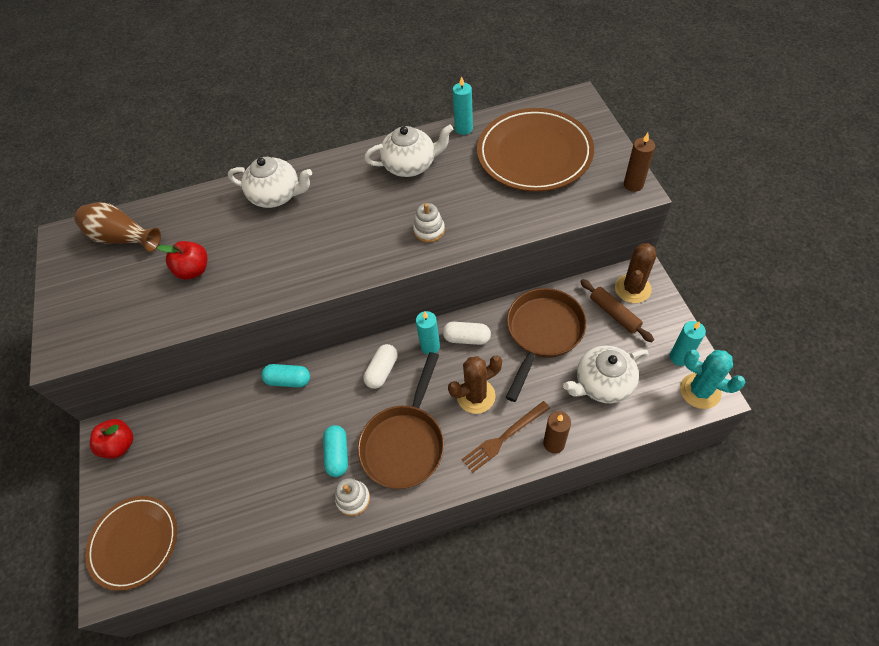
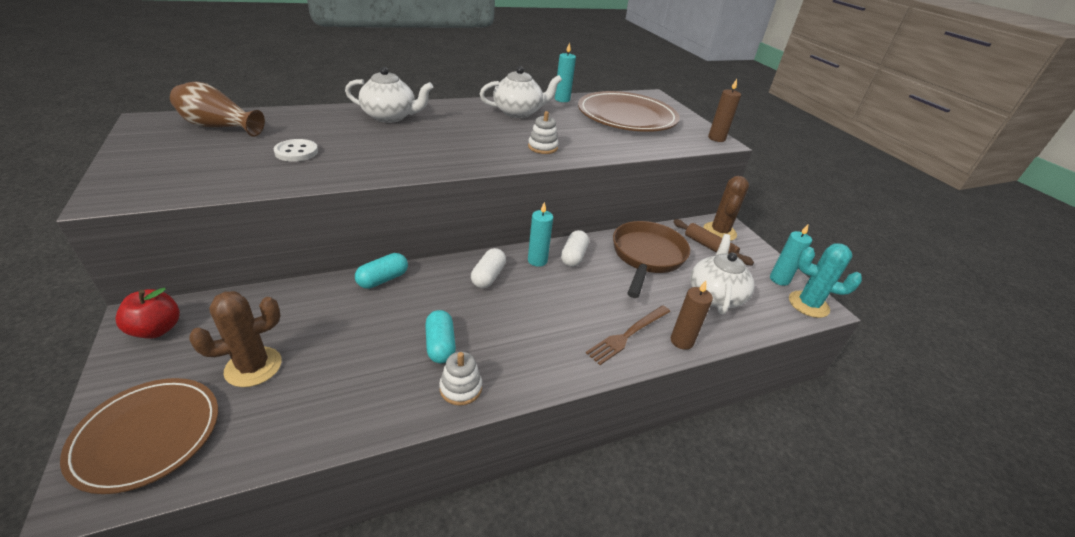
camera: 15 degrees left, 20 degrees down
(194, 270) = (296, 152): red apple -> white button
(288, 380) = (383, 279): turquoise capsule -> turquoise capsule turned 45 degrees counterclockwise
(405, 443) = (519, 337): brown pan -> none
(467, 338) = (573, 256): white capsule -> white capsule turned 75 degrees counterclockwise
(476, 396) = (591, 300): brown cactus -> brown cactus (253, 367)
(602, 383) = (715, 295): white teapot -> white teapot turned 135 degrees clockwise

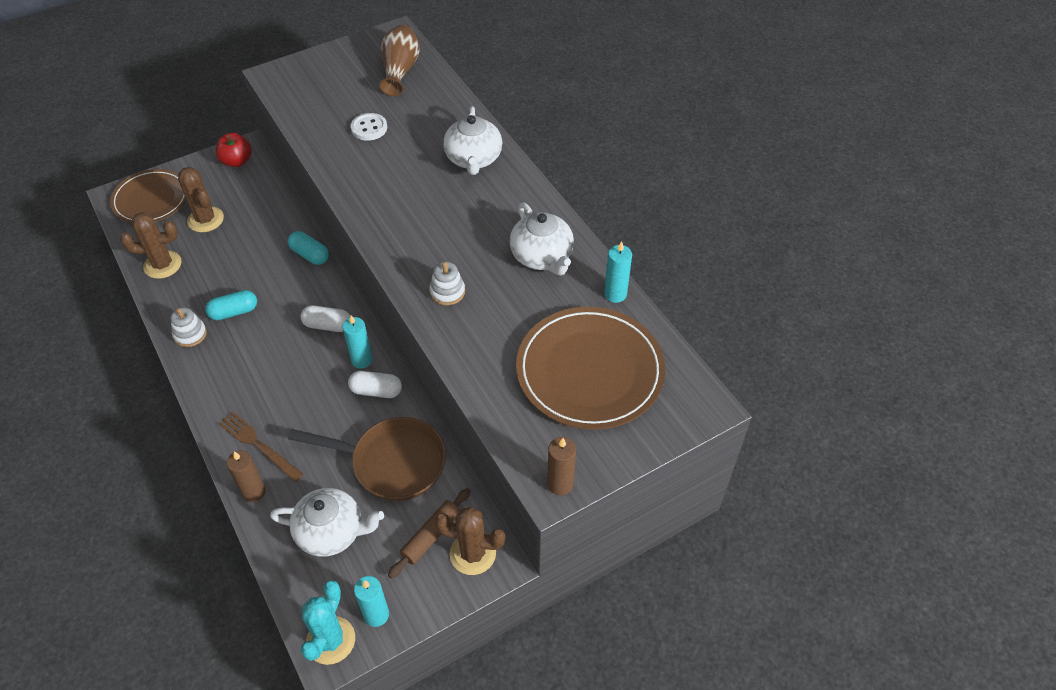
camera: 85 degrees right, 15 degrees up
(314, 418) = (162, 265): none -> brown cactus

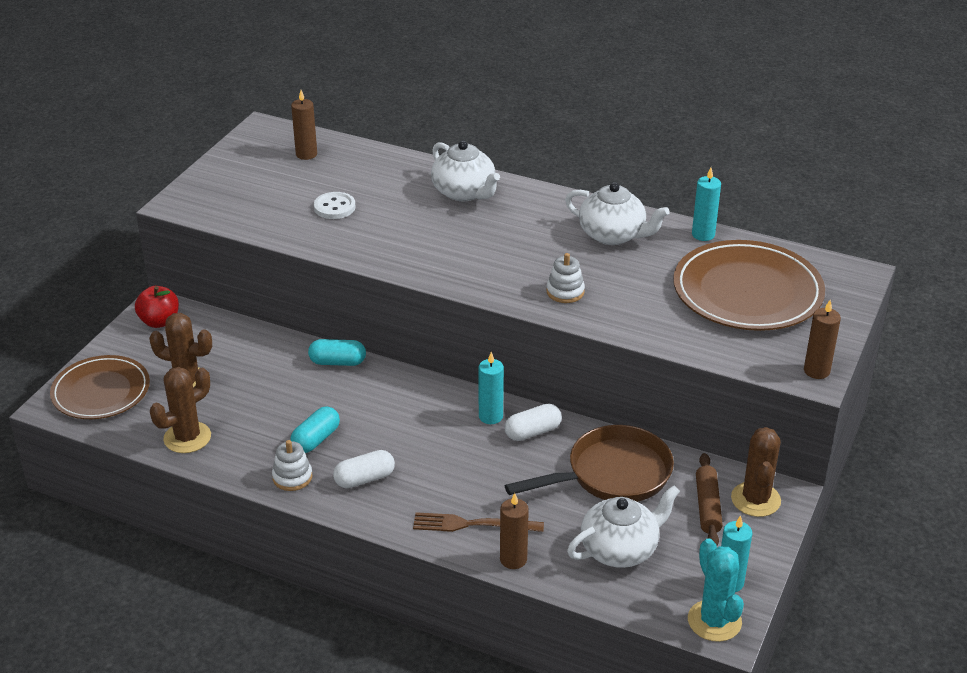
camera: 35 degrees left, 15 degrees down
(327, 325) = (425, 406): white capsule -> white capsule (364, 479)
(400, 71) = (306, 154): brown vase -> brown candle
(472, 553) = (755, 499): brown cactus -> brown cactus turned 60 degrees counterclockwise

